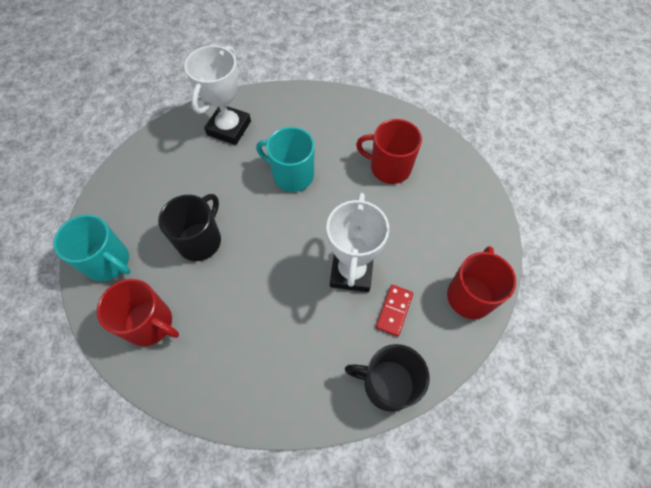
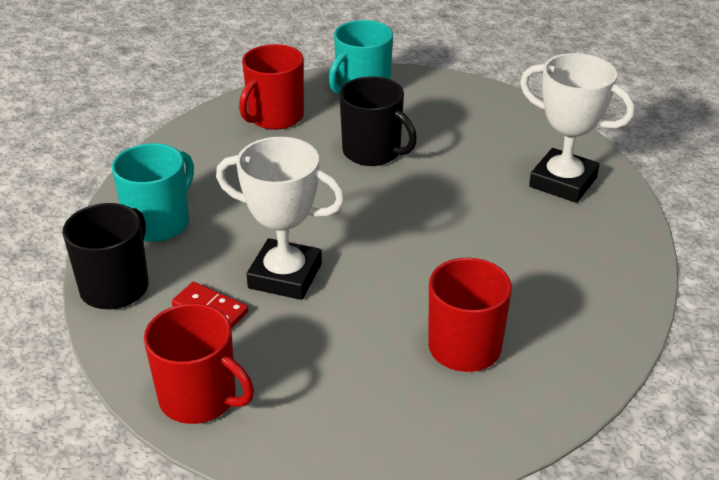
camera: 100 degrees right, 25 degrees down
(292, 175) = (465, 236): turquoise mug -> turquoise mug (159, 222)

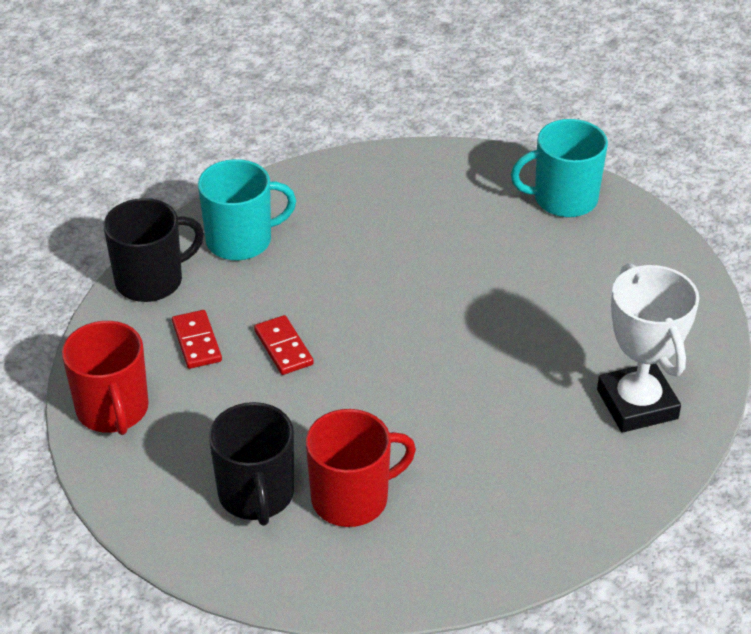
camera: 40 degrees right, 5 degrees up
(275, 117) = (449, 186): red mug -> none
(285, 276) = (283, 348): white trophy -> red domino
(373, 152) = (495, 271): black mug -> black mug (256, 495)

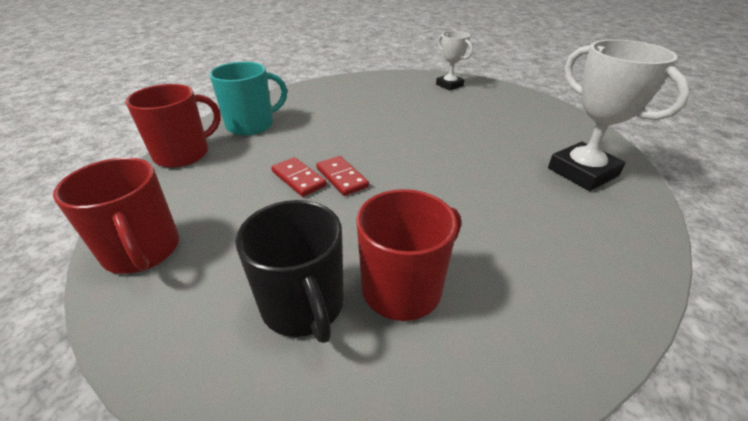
camera: 15 degrees left, 5 degrees down
(151, 280) = (183, 154): black mug -> red mug
(196, 342) = (224, 186): red domino -> red domino (342, 178)
(563, 199) = (449, 85): turquoise mug -> white trophy

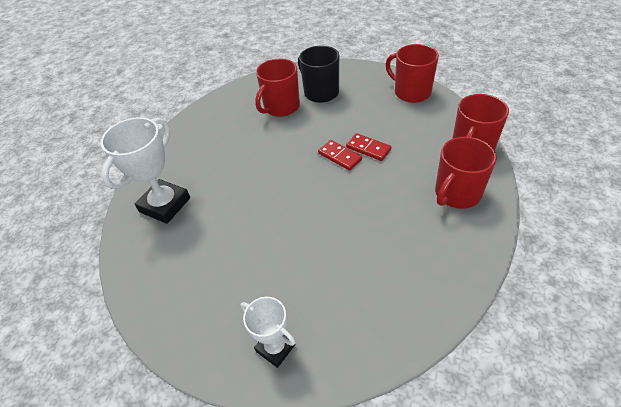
camera: 170 degrees right, 10 degrees up
(251, 125) = (457, 194): turquoise mug -> red mug
(582, 172) = (165, 205): white trophy -> white trophy turned 75 degrees clockwise

